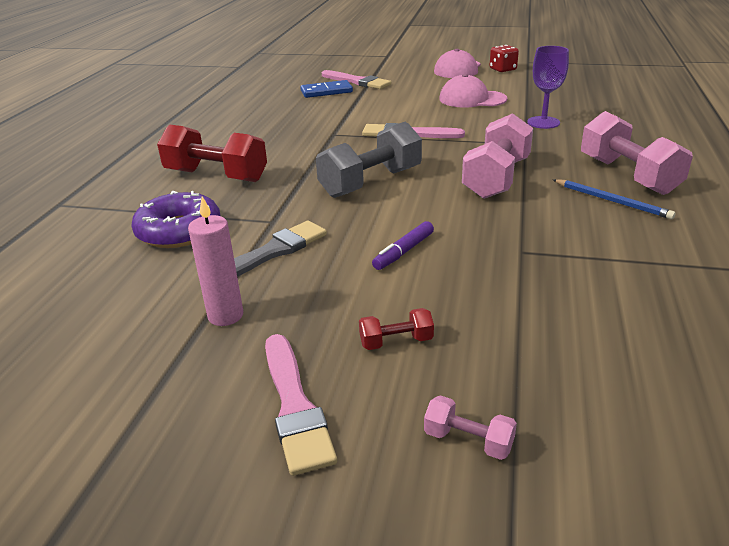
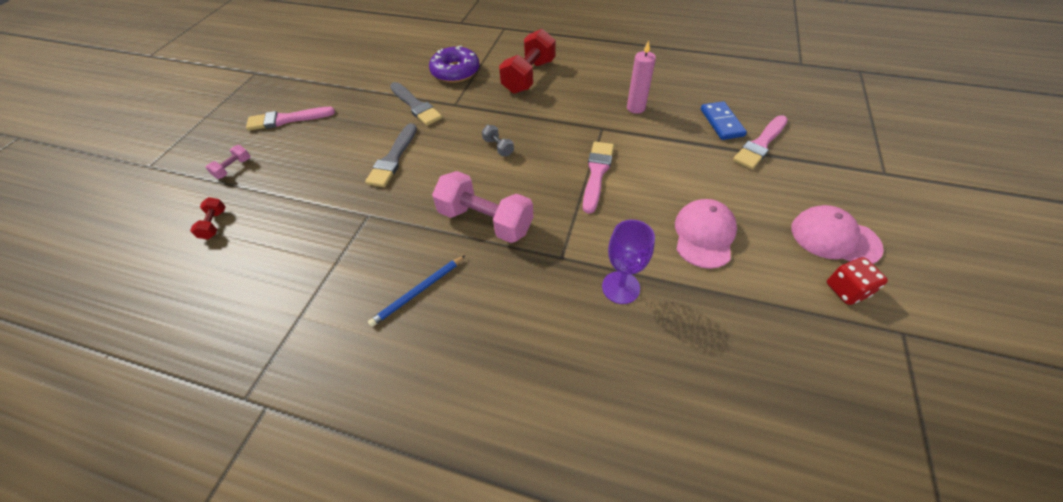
camera: 95 degrees right, 20 degrees up
(225, 315) = (363, 95): pink candle -> pink candle (635, 108)
(371, 182) = (498, 147): grey dumbbell -> grey dumbbell, size x0.45
(396, 342) = (310, 150): red dumbbell -> red dumbbell (214, 224)
(404, 251) = (393, 158): purple marker -> grey brush
(627, 175) = (464, 323): pink dumbbell -> none

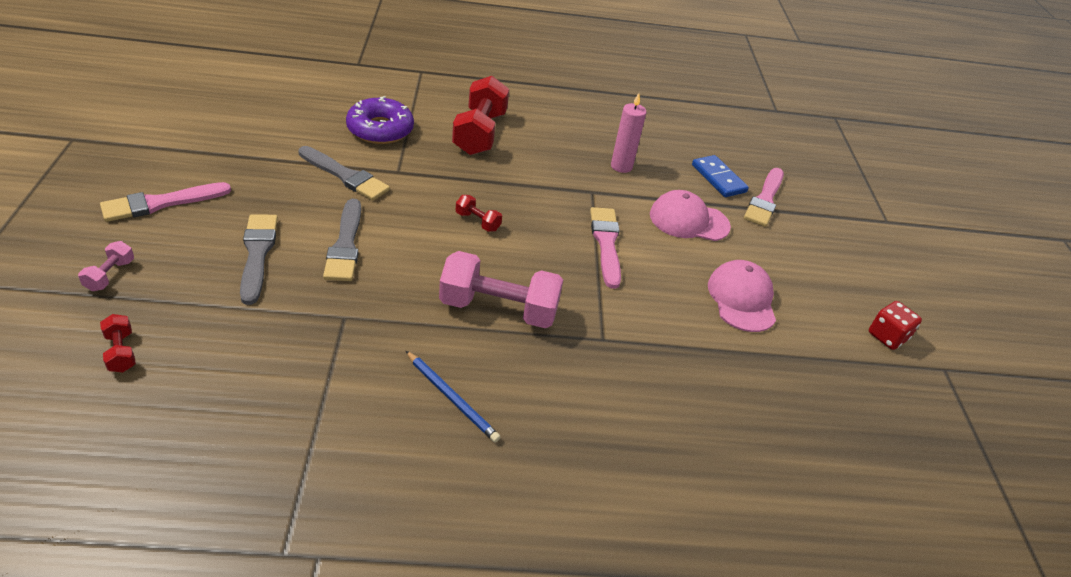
camera: 25 degrees left, 10 degrees down
(331, 161) = (257, 254): none -> grey brush
(418, 292) = (452, 398): blue pencil -> blue pencil turned 75 degrees counterclockwise
(498, 147) = (477, 221): grey dumbbell -> red dumbbell
(620, 287) = (678, 362): purple goblet -> none
(834, 238) = (862, 288): pink cap -> pink cap (688, 220)

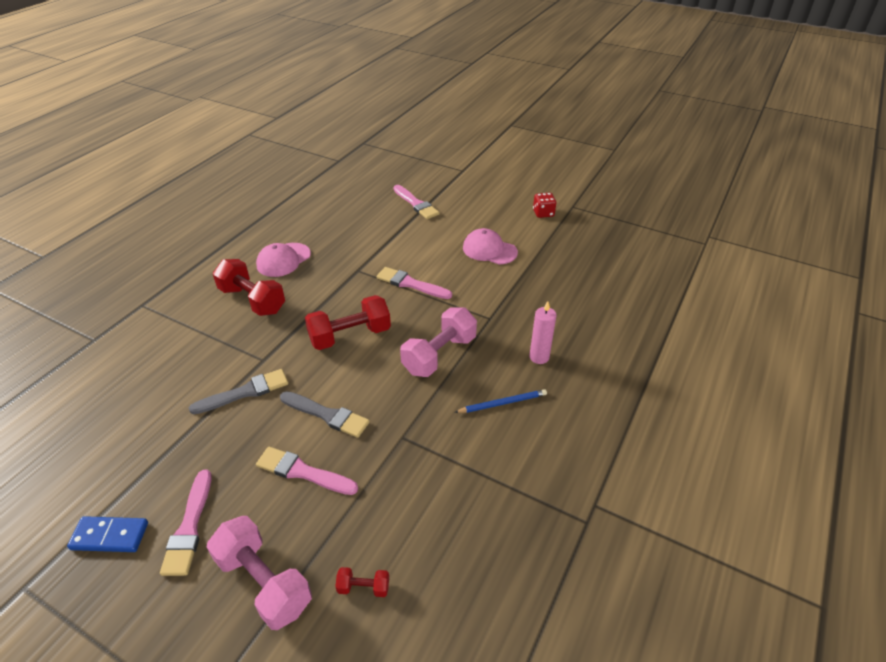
camera: 55 degrees left, 0 degrees up
(110, 275) = (264, 582): pink dumbbell -> pink dumbbell, size x2.20
(257, 254) = (303, 472): grey brush -> pink brush
(380, 129) = (201, 354): purple donut -> none
(477, 221) = (350, 335): red dumbbell -> red dumbbell, size x2.20
(621, 166) = (343, 247): pink candle -> pink candle (539, 357)
(688, 220) = (413, 241): pink cap -> pink cap (283, 260)
(718, 178) = (384, 212): blue domino -> blue domino (110, 536)

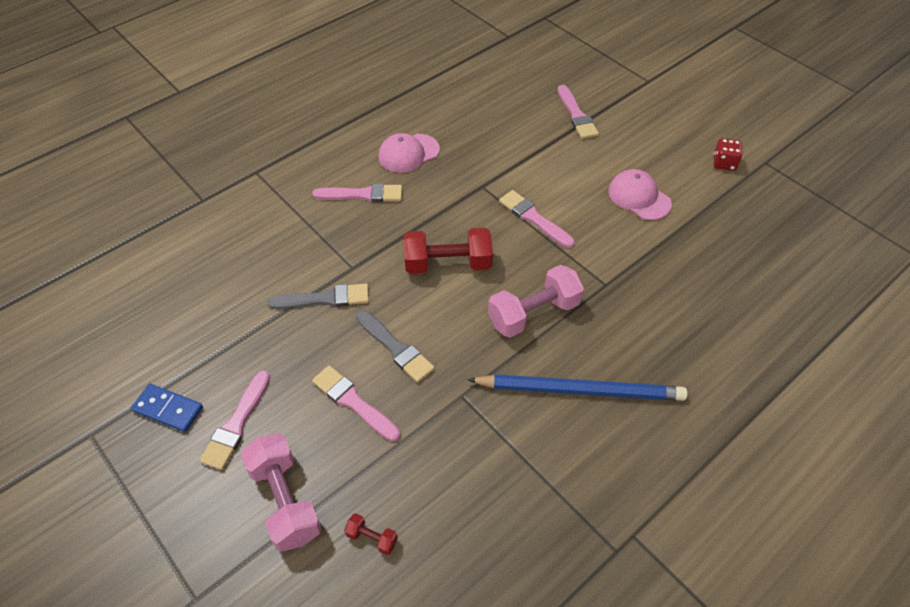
camera: 20 degrees right, 10 degrees up
(252, 300) = (363, 194): red dumbbell -> pink brush
(503, 403) = (580, 390): blue pencil -> blue pencil, size x2.01
(539, 357) = (642, 348): pink candle -> none

